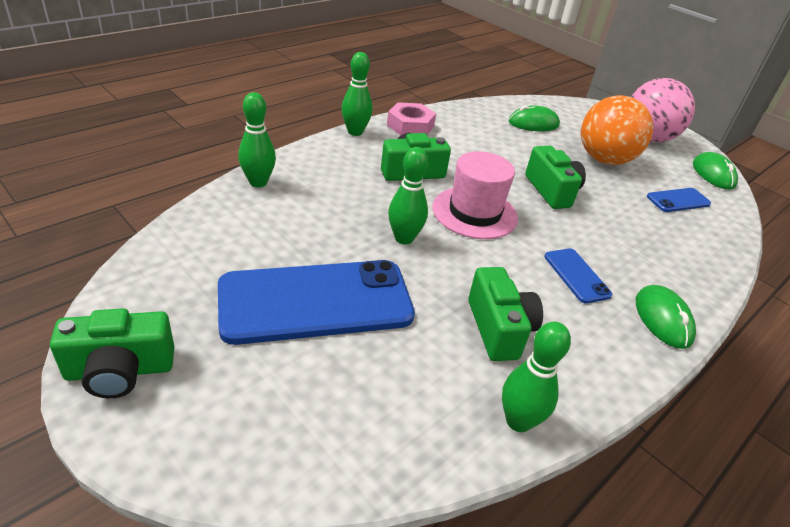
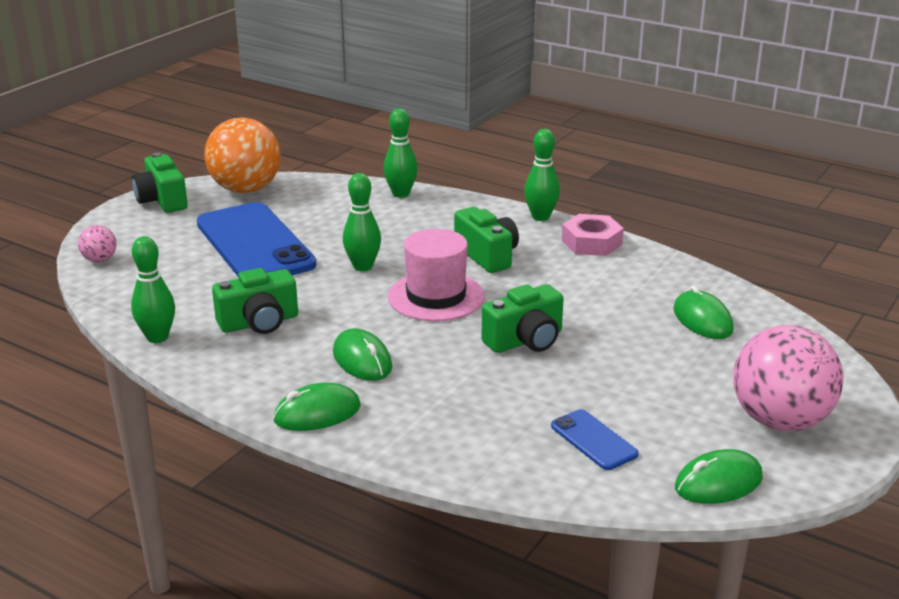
camera: 80 degrees right, 10 degrees down
(280, 468) = (100, 260): none -> pink ball
(576, 275) = (362, 360): blue phone -> green mouse
(604, 160) = (654, 379): orange ball -> orange ball (246, 189)

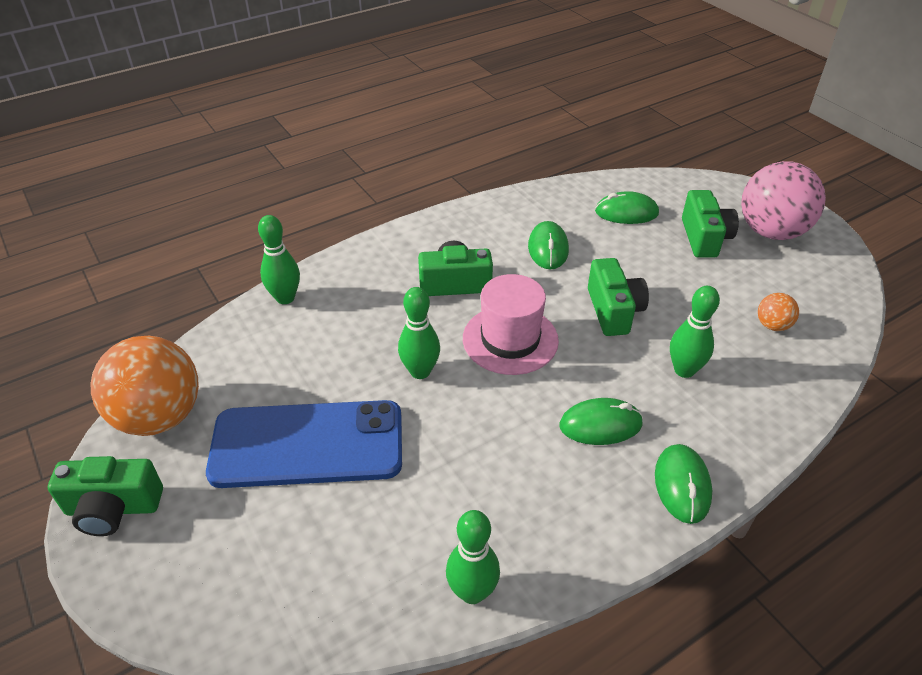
camera: 65 degrees left, 15 degrees up
(100, 260) = (230, 617): pink ball -> none
(259, 322) = (488, 486): green camera -> green camera (704, 238)
(540, 217) = (406, 229): green bowling pin -> green bowling pin (684, 370)
(591, 242) = (473, 219): pink nut -> none
(593, 440) = (772, 325): blue phone -> orange ball
(718, 483) = (839, 287): green mouse -> green mouse (548, 248)

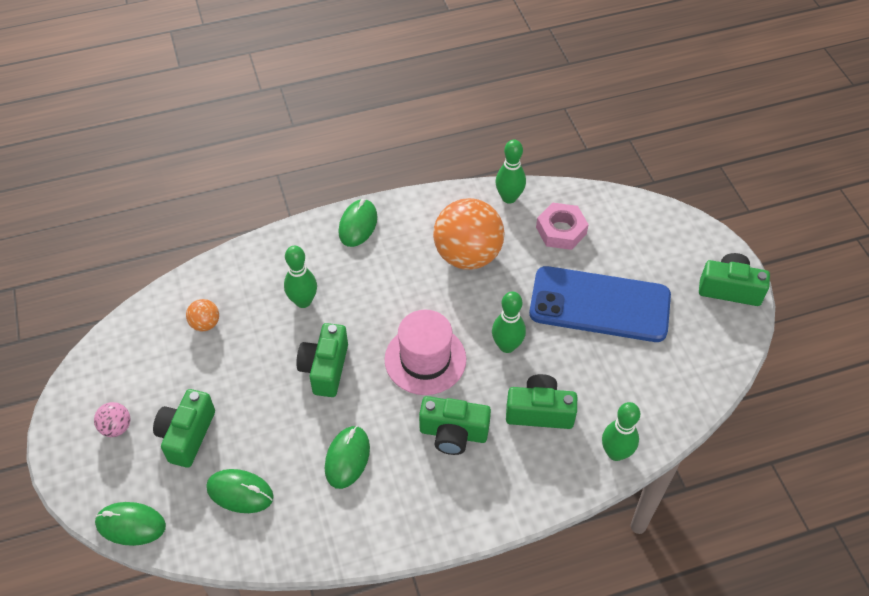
camera: 165 degrees left, 10 degrees up
(159, 417) = (712, 351): orange ball -> orange ball (467, 255)
(369, 316) = (539, 412): none -> green camera
(375, 548) = (561, 230): none -> pink nut
(600, 425) = (389, 274): green mouse -> green mouse (131, 525)
(771, 232) = (116, 427): pink ball -> pink ball, size x0.44

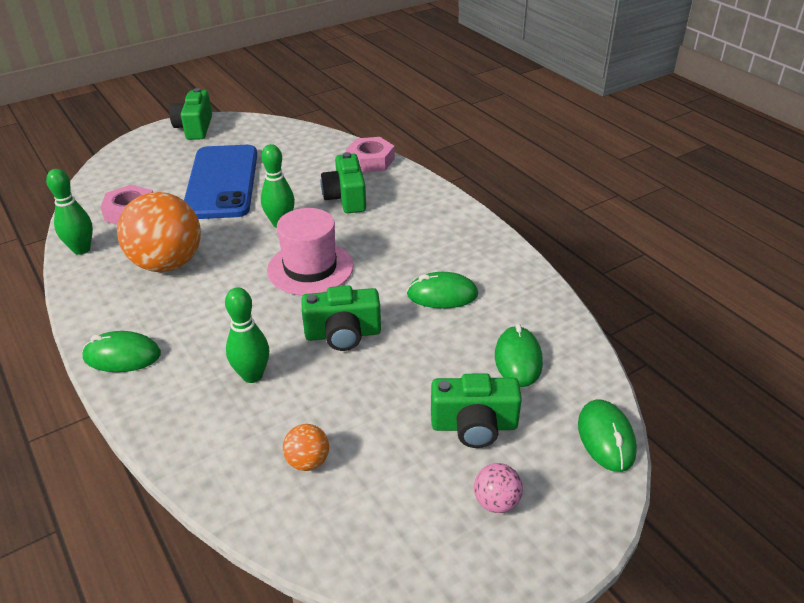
camera: 105 degrees left, 15 degrees down
(453, 433) = (387, 238): green camera -> none
(615, 453) = (370, 161): green bowling pin -> pink nut

